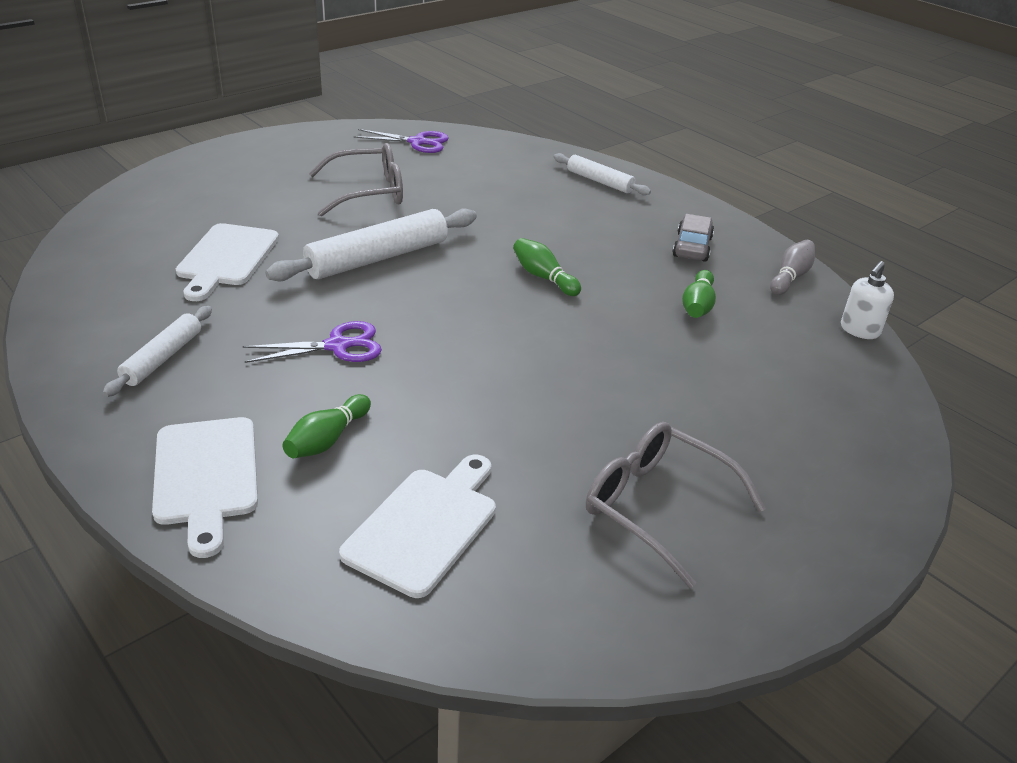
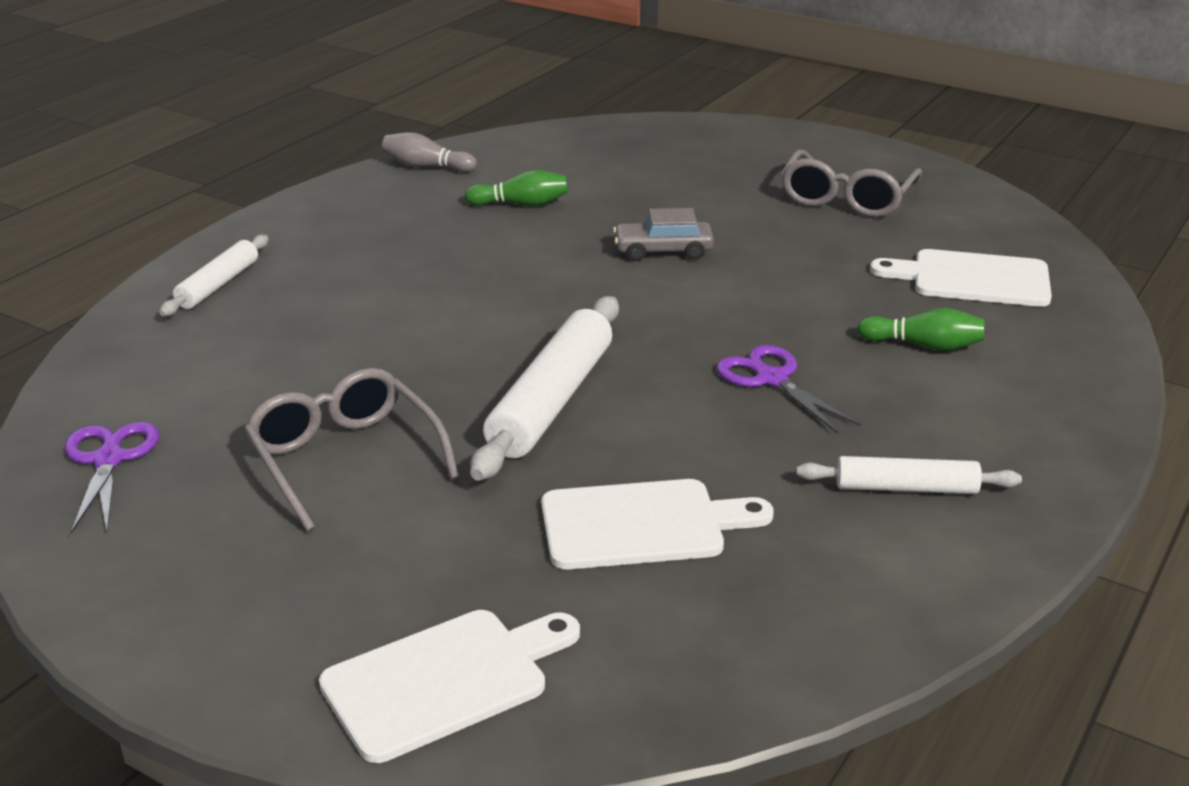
camera: 105 degrees left, 5 degrees down
(206, 476) = (1040, 392): white cutting board -> white cutting board (443, 680)
(378, 258) = (551, 401): white rolling pin -> white rolling pin turned 75 degrees clockwise
(543, 277) = (520, 287): green bowling pin -> none
(692, 247) = (387, 215): grey car -> grey car (663, 251)
(859, 330) = (512, 138): white soap dispenser -> none

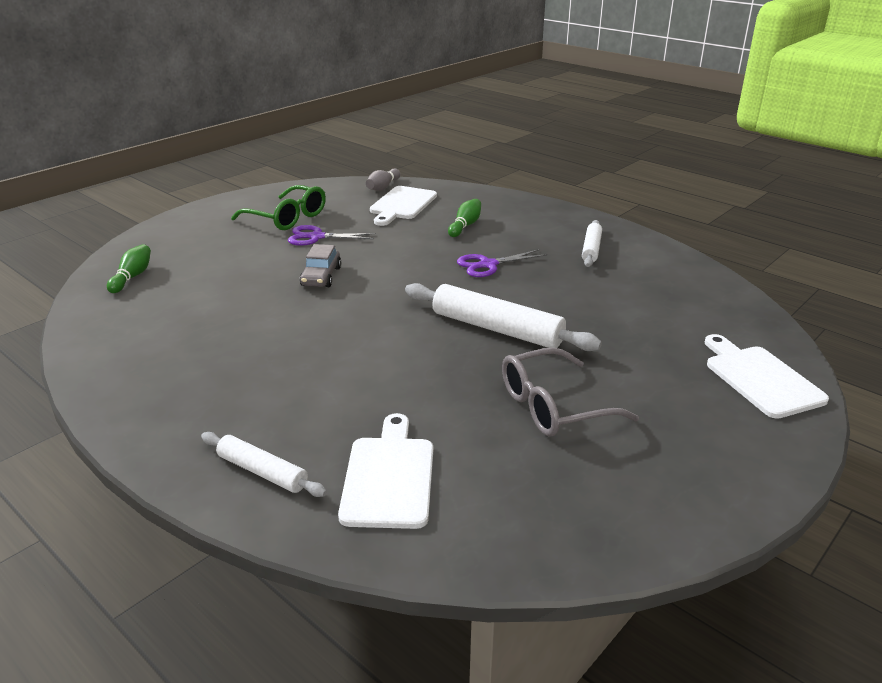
camera: 80 degrees left, 0 degrees up
(109, 460) = (544, 521): purple scissors -> purple scissors (316, 237)
(426, 166) = (99, 356): grey bowling pin -> grey bowling pin (383, 187)
(521, 204) = (210, 319): green bowling pin -> green bowling pin (132, 277)
(641, 524) = (622, 314): white cutting board -> white cutting board (389, 477)
(847, 198) = (286, 218): grey glasses -> green glasses

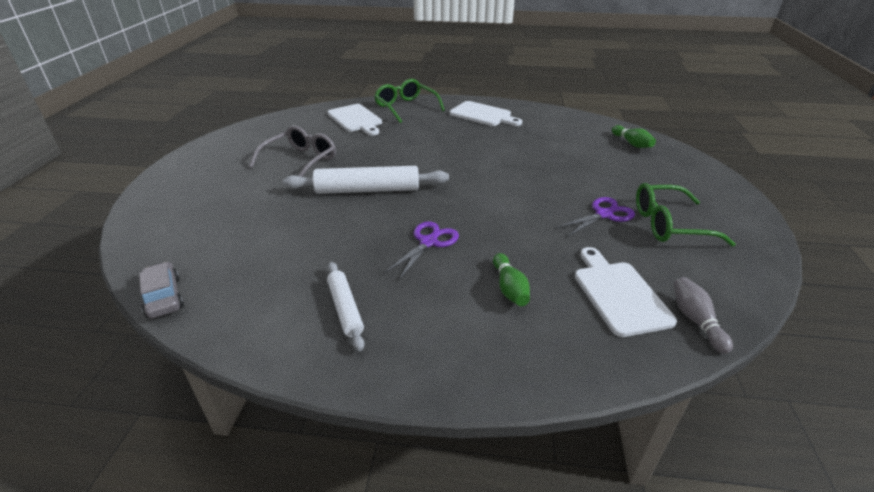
camera: 145 degrees right, 5 degrees up
(262, 472) = (406, 108): white rolling pin -> green glasses
(321, 276) = (532, 183): grey car -> grey car (164, 297)
(760, 379) = (165, 216): white cutting board -> white cutting board (482, 115)

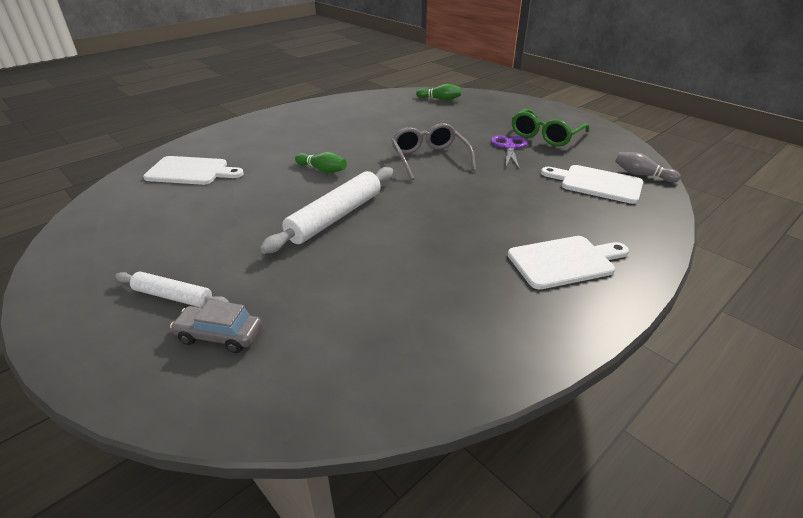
camera: 50 degrees left, 0 degrees up
(164, 297) = (354, 414): grey car -> grey car (220, 335)
(300, 161) = (216, 232): grey glasses -> grey glasses (430, 159)
(345, 309) = (502, 297): white rolling pin -> white rolling pin (173, 296)
(406, 108) = (222, 141): green glasses -> none
(428, 242) = (457, 222): purple scissors -> none
(482, 115) = (303, 120): white cutting board -> white cutting board (564, 261)
(509, 288) = (552, 216): green bowling pin -> green bowling pin (322, 170)

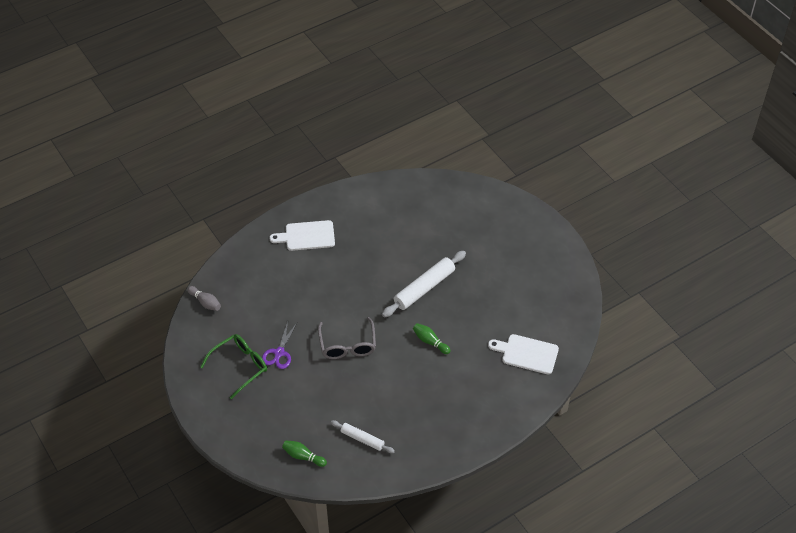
camera: 170 degrees left, 15 degrees up
(173, 296) = (506, 241): white rolling pin -> white rolling pin (362, 439)
(220, 335) = (480, 217): grey car -> none
(597, 184) = (243, 297): white cutting board -> none

